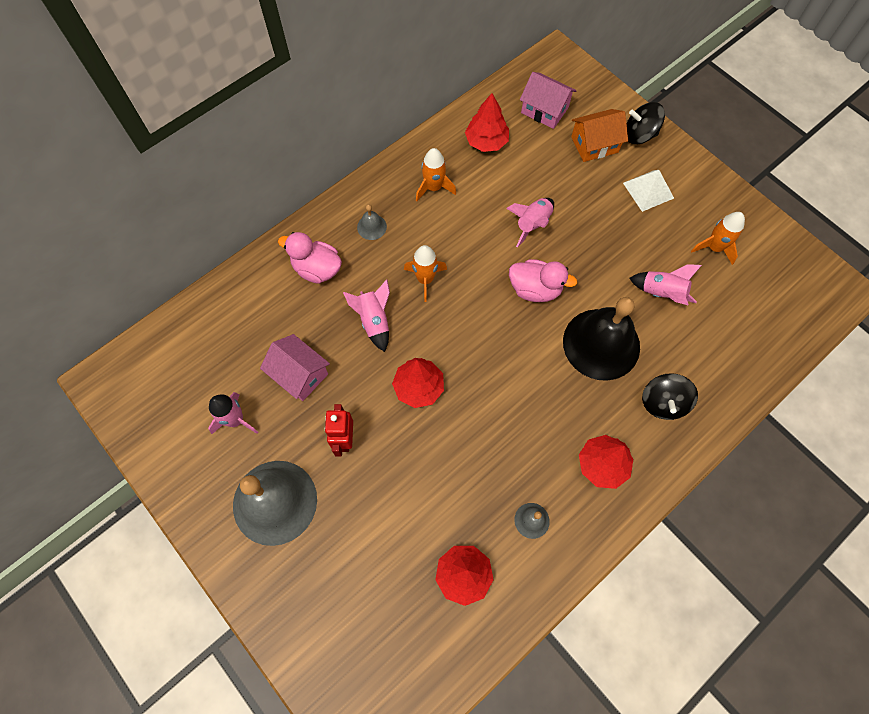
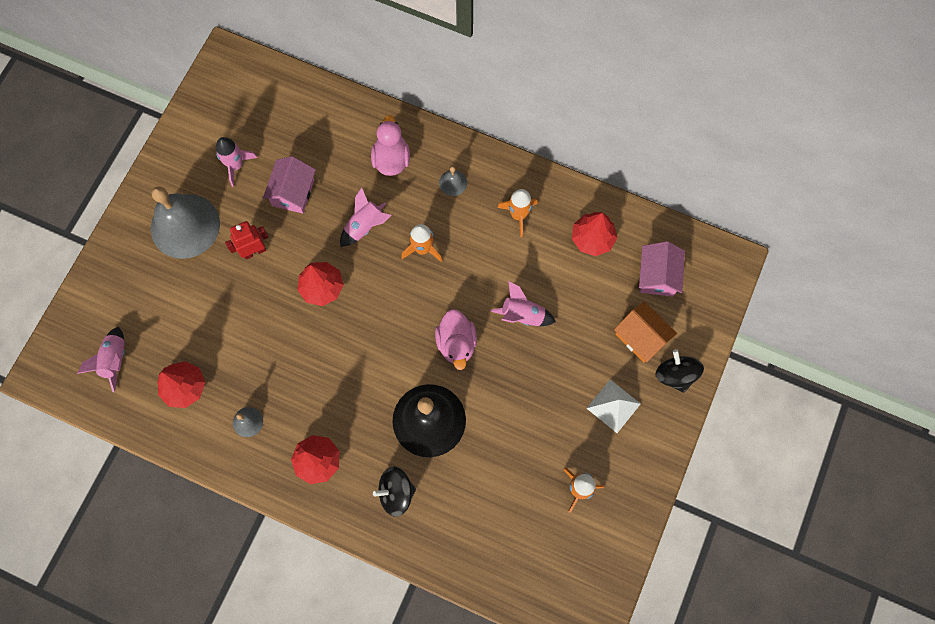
camera: 65 degrees right, 5 degrees up
(661, 293) = (505, 456): pink rocket -> pink rocket (115, 360)

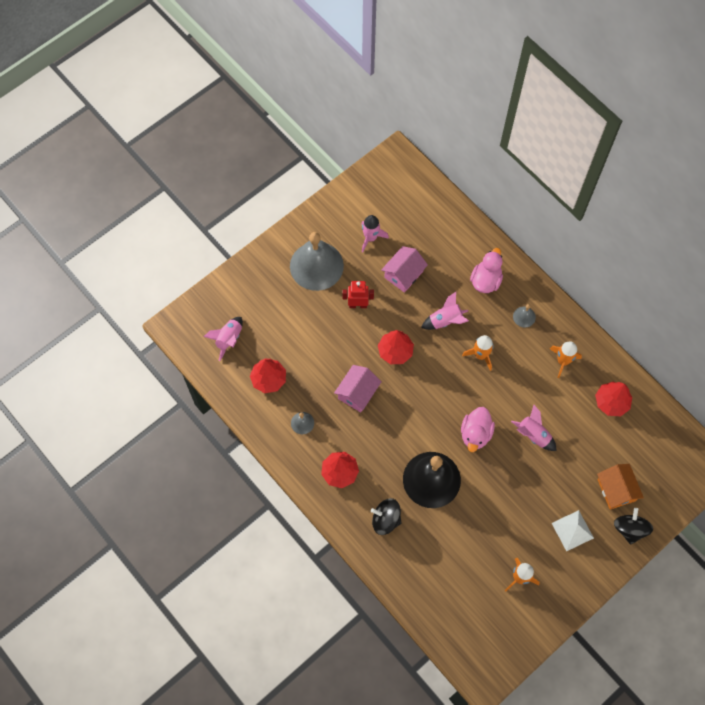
camera: 25 degrees right, 5 degrees down
(657, 276) = (649, 451): pink house -> pink house (357, 393)

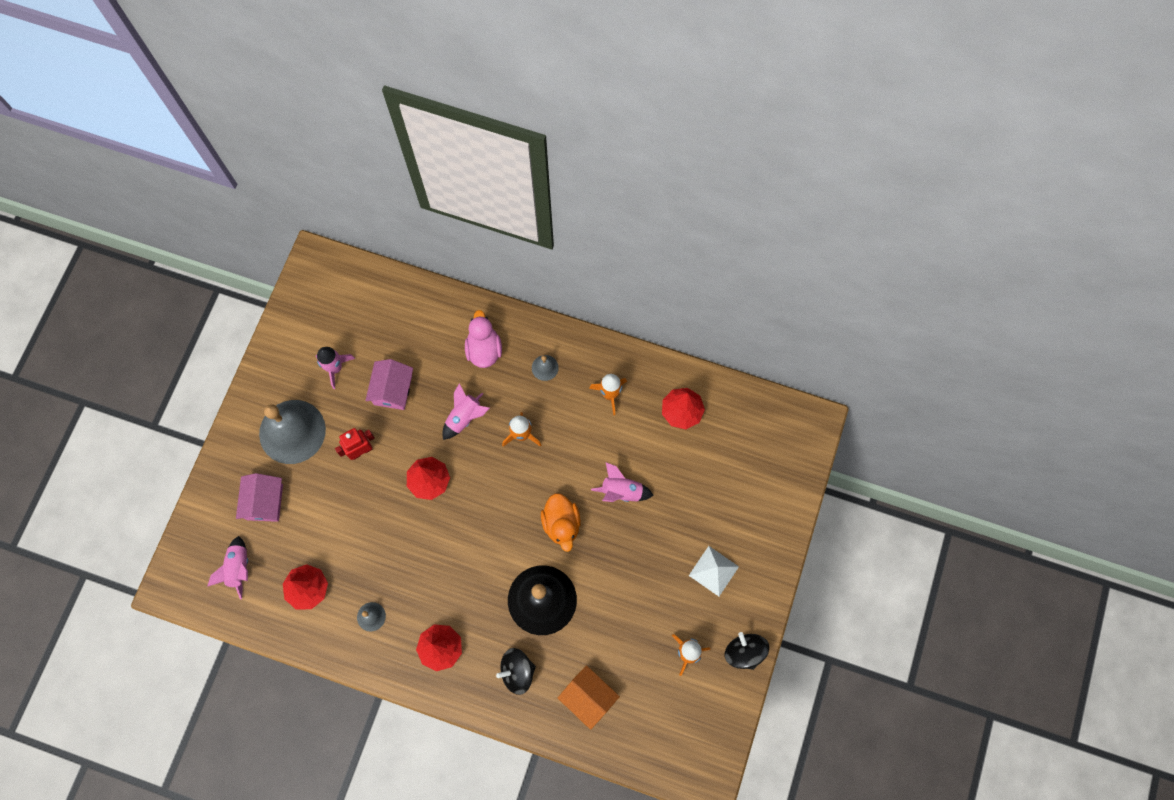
camera: 30 degrees left, 5 degrees up
(357, 393) = (413, 549): pink house -> pink house (265, 502)
(475, 434) = (561, 524): pink duck -> orange duck
(616, 490) = (734, 502): orange house -> orange house (588, 697)
(629, 529) = (769, 536): black spinning top -> black spinning top (744, 652)

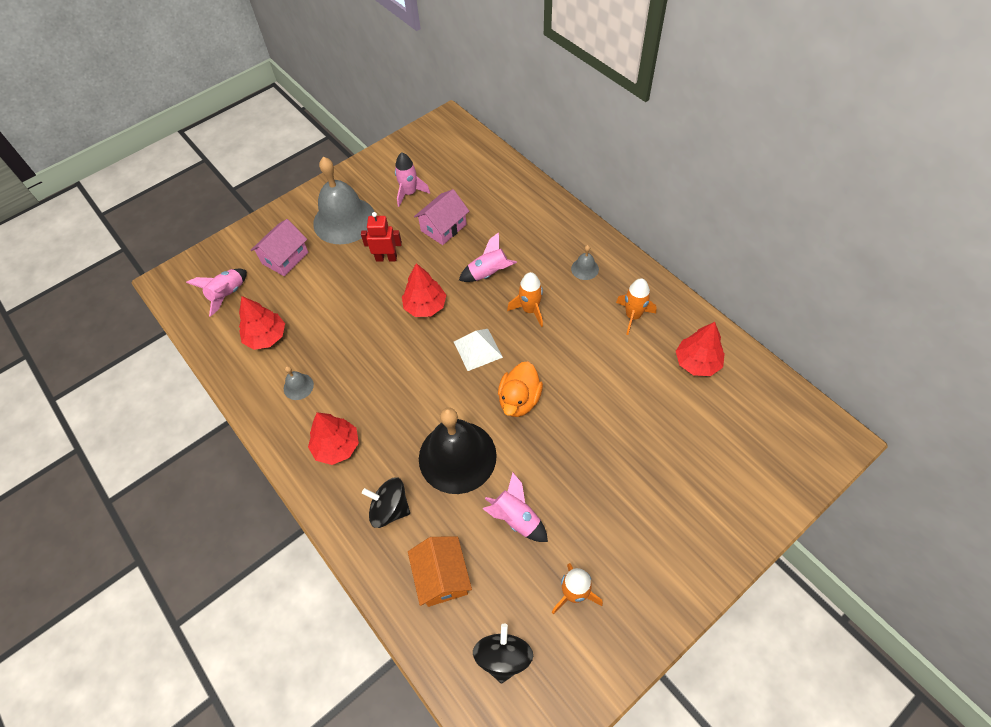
camera: 35 degrees right, 15 degrees down
(484, 349) = (539, 233): pink duck -> none
(621, 491) = (595, 401): pink rocket -> pink rocket (516, 518)
(714, 571) = (650, 526): white pyramid -> white pyramid (478, 349)
(744, 652) = (639, 632): black spinning top -> black spinning top (503, 657)

